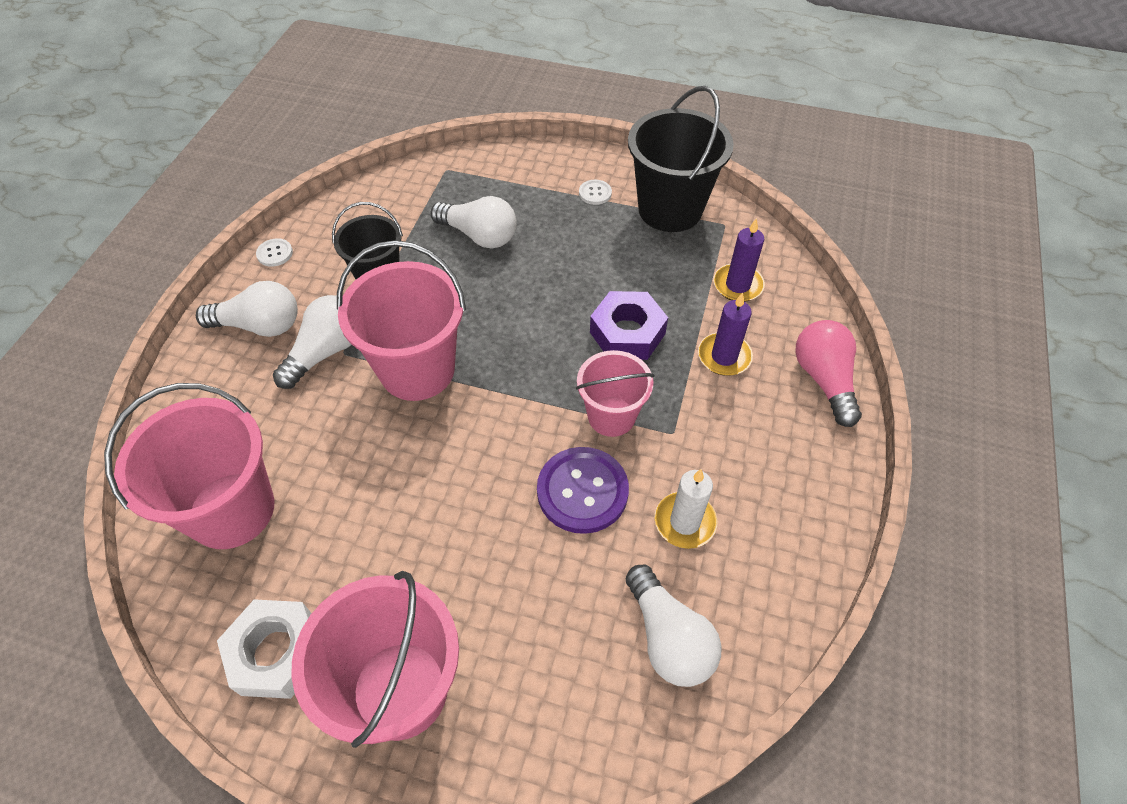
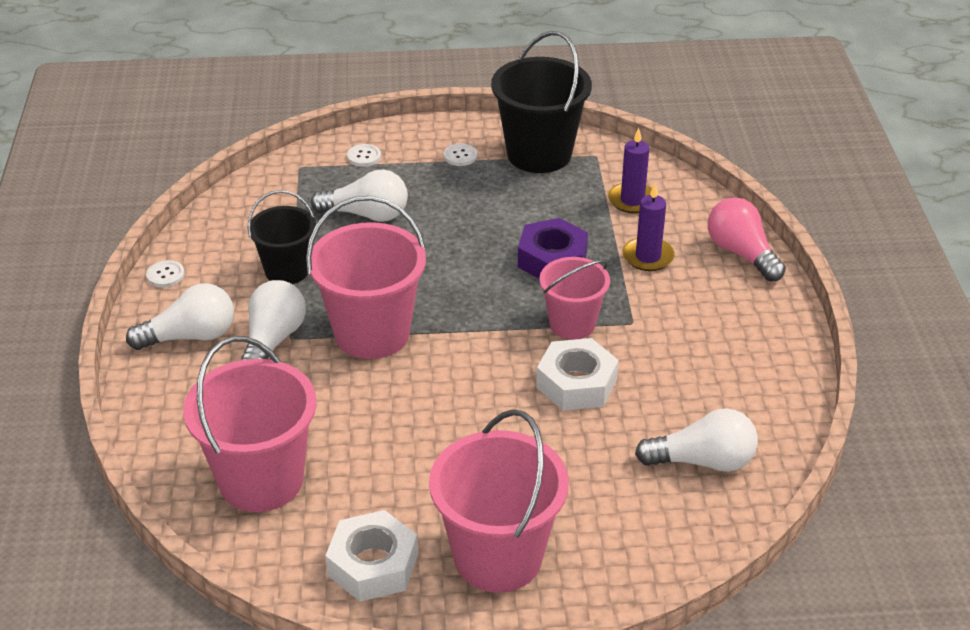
camera: 20 degrees left, 15 degrees down
(508, 172) = (364, 156): none -> white button
(582, 491) = (576, 383): purple button -> white nut
(668, 638) = (702, 461): white light bulb -> white light bulb turned 45 degrees counterclockwise
(685, 522) = (675, 382): white candle -> none

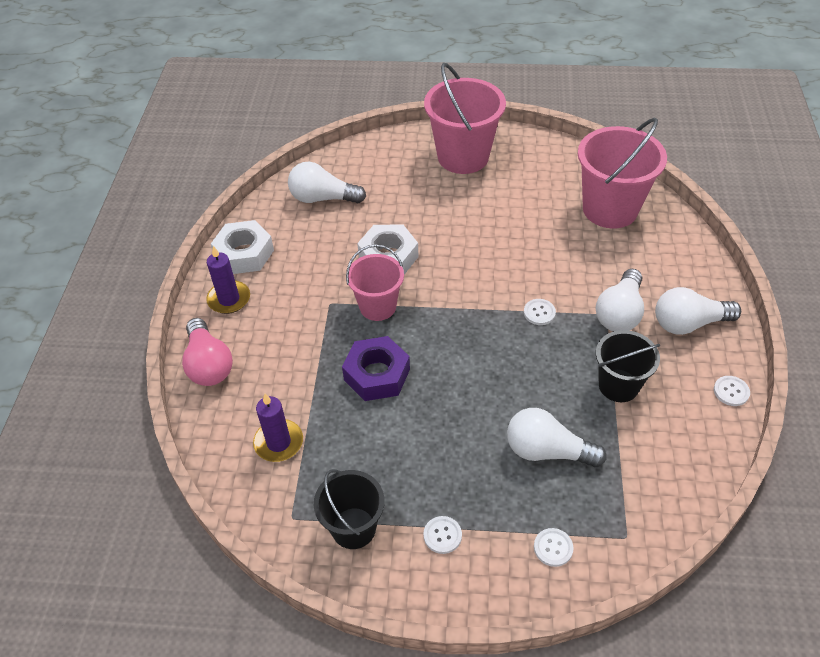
camera: 170 degrees left, 10 degrees up
(372, 333) = (539, 313): pink bucket -> white button
(373, 565) = (536, 158): white nut -> white nut (244, 254)
(539, 154) = (353, 528): black bucket -> black bucket, size x0.62
(648, 257) = (291, 369): purple candle -> purple candle (229, 299)

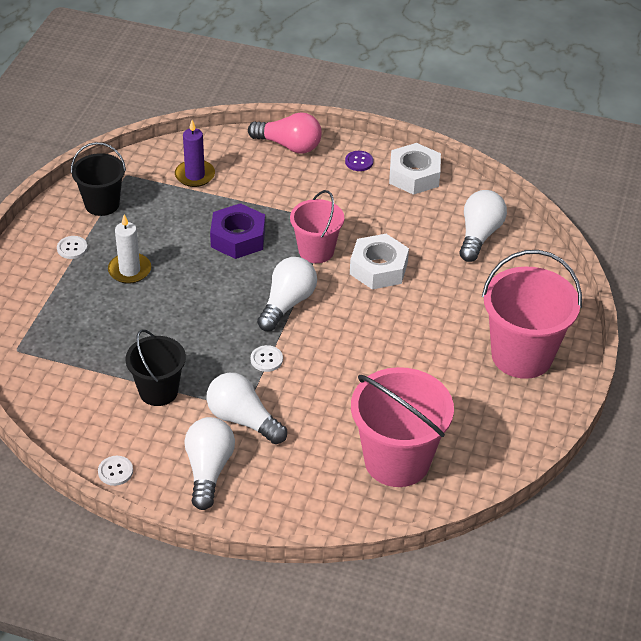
camera: 100 degrees right, 5 degrees down
(209, 364) = (289, 145): pink light bulb -> pink light bulb turned 150 degrees counterclockwise
(229, 299) = (359, 162): purple candle -> purple button
(459, 462) = (129, 270): none -> white candle
(547, 451) = (114, 324): white light bulb -> white light bulb (287, 303)
(553, 548) = (30, 305): white button -> none

